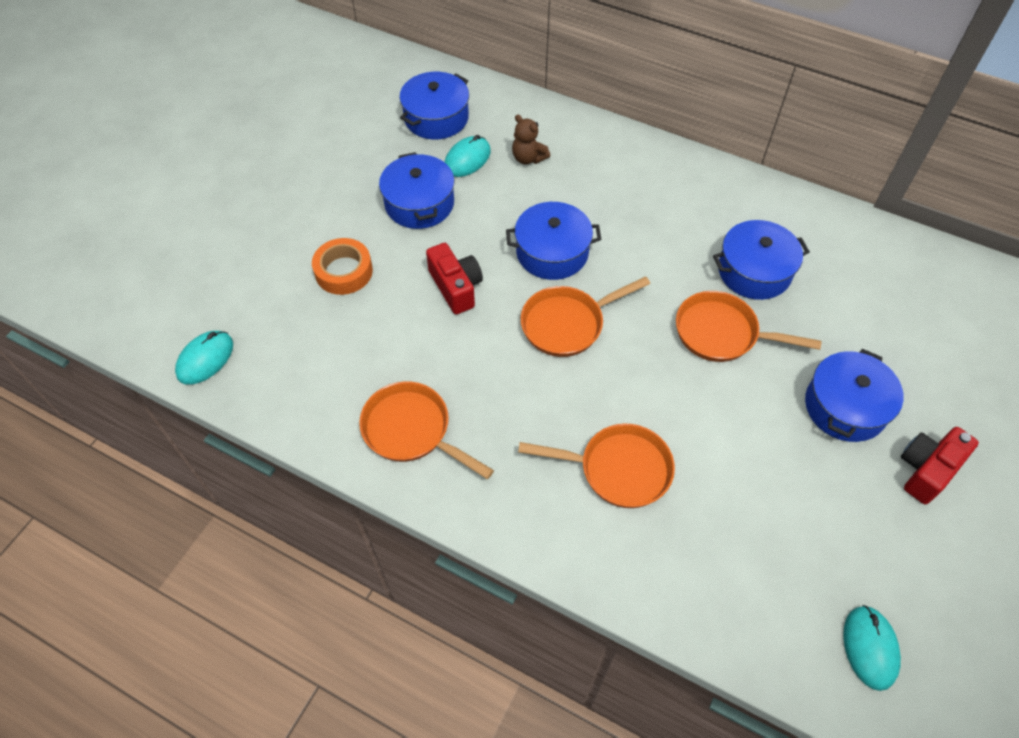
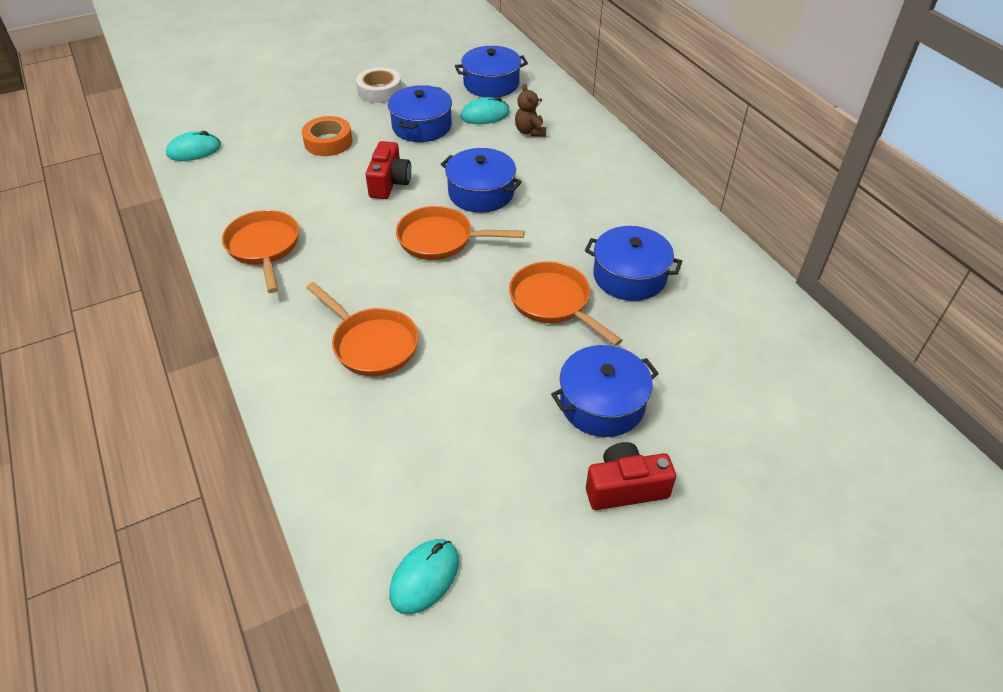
camera: 35 degrees right, 10 degrees down
(331, 181) = (379, 91): none -> white tape

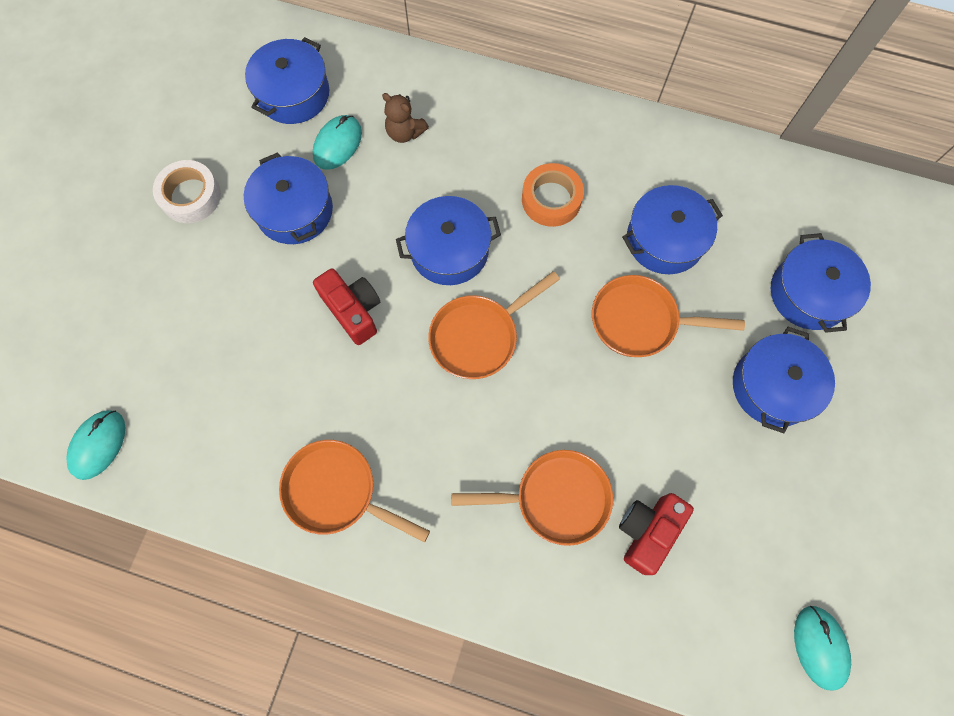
camera: 45 degrees left, 25 degrees up
(328, 142) = (227, 311): orange tape -> orange tape (551, 199)
(625, 488) = (858, 444): red camera -> red camera (647, 531)
(704, 375) = (809, 293): none -> blue pot

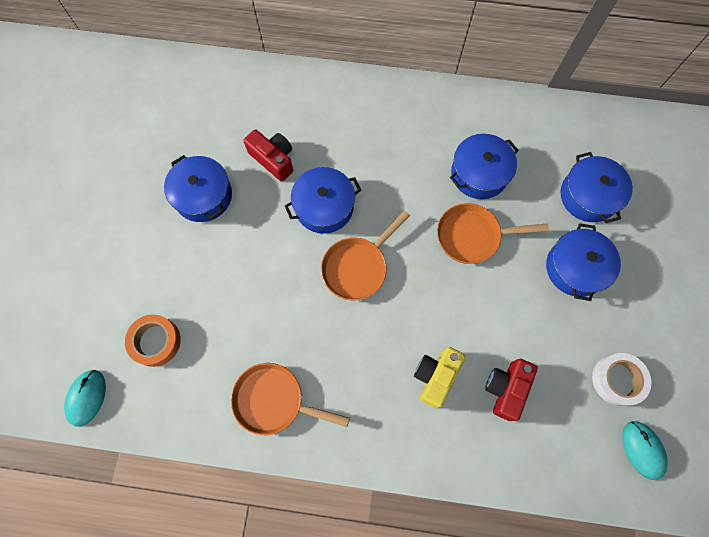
camera: 10 degrees left, 0 degrees up
(190, 196) = (122, 197): white tape -> white tape (617, 380)
(293, 94) = (186, 108): blue pot -> none
(337, 144) = (226, 141): turquoise mouse -> none
(353, 310) = (261, 263): red camera -> red camera (273, 159)
(405, 132) = (275, 124): brown teddy bear -> none
(551, 199) = (392, 157): orange tape -> orange tape (155, 341)
(555, 498) = (435, 376): orange pan -> yellow camera

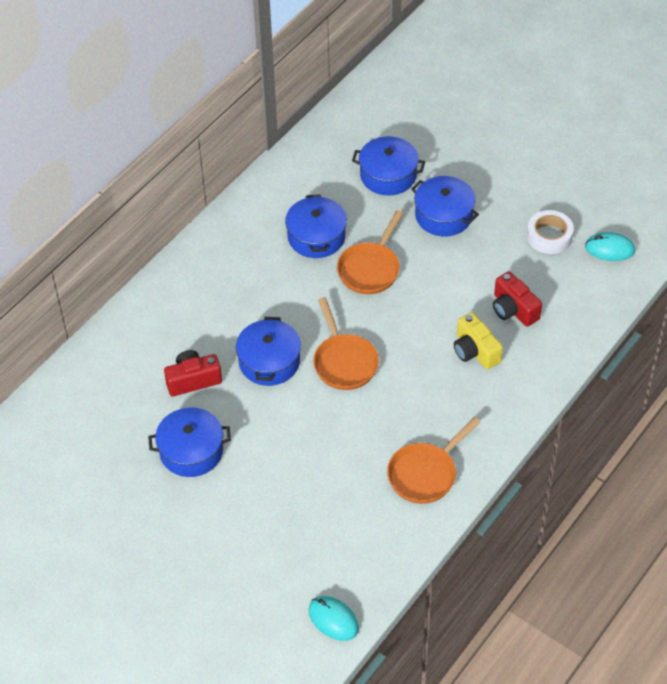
camera: 60 degrees left, 20 degrees down
(155, 341) = (314, 544): orange tape -> none

